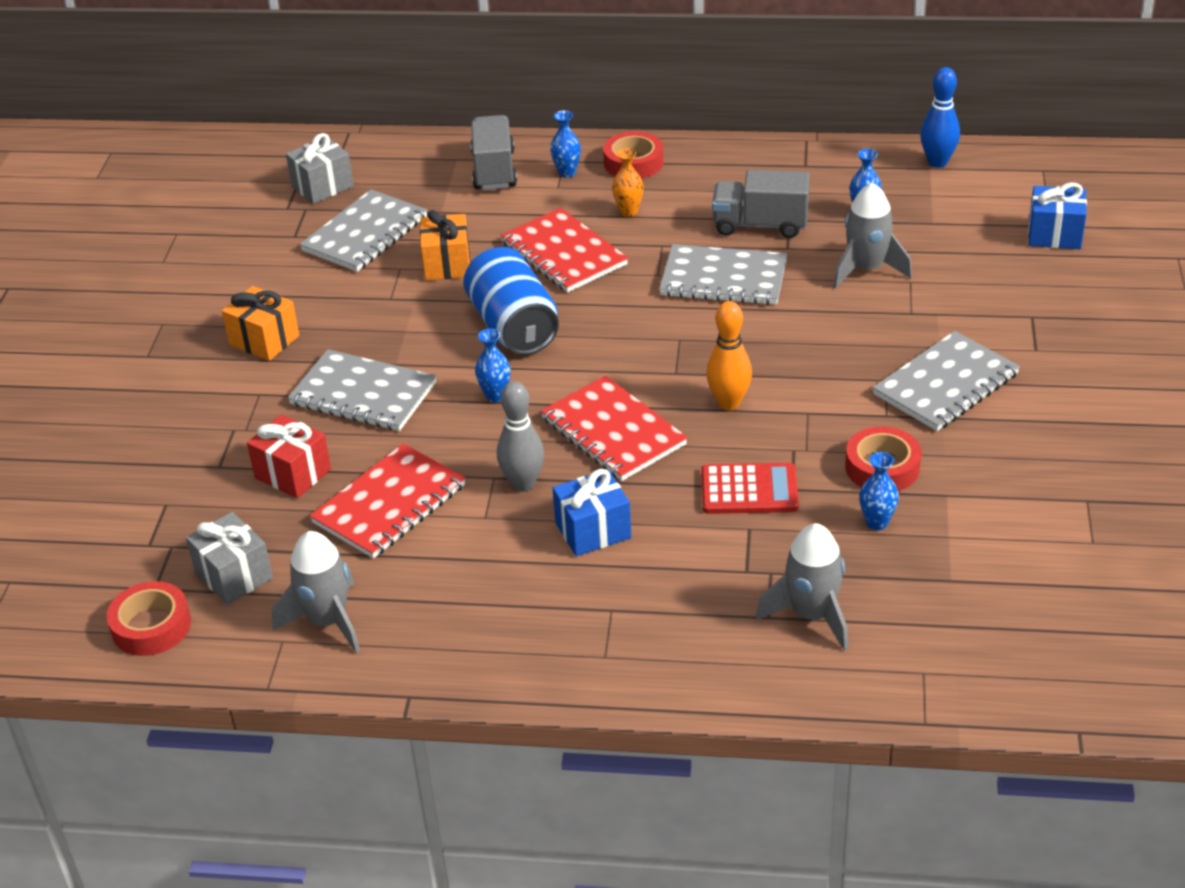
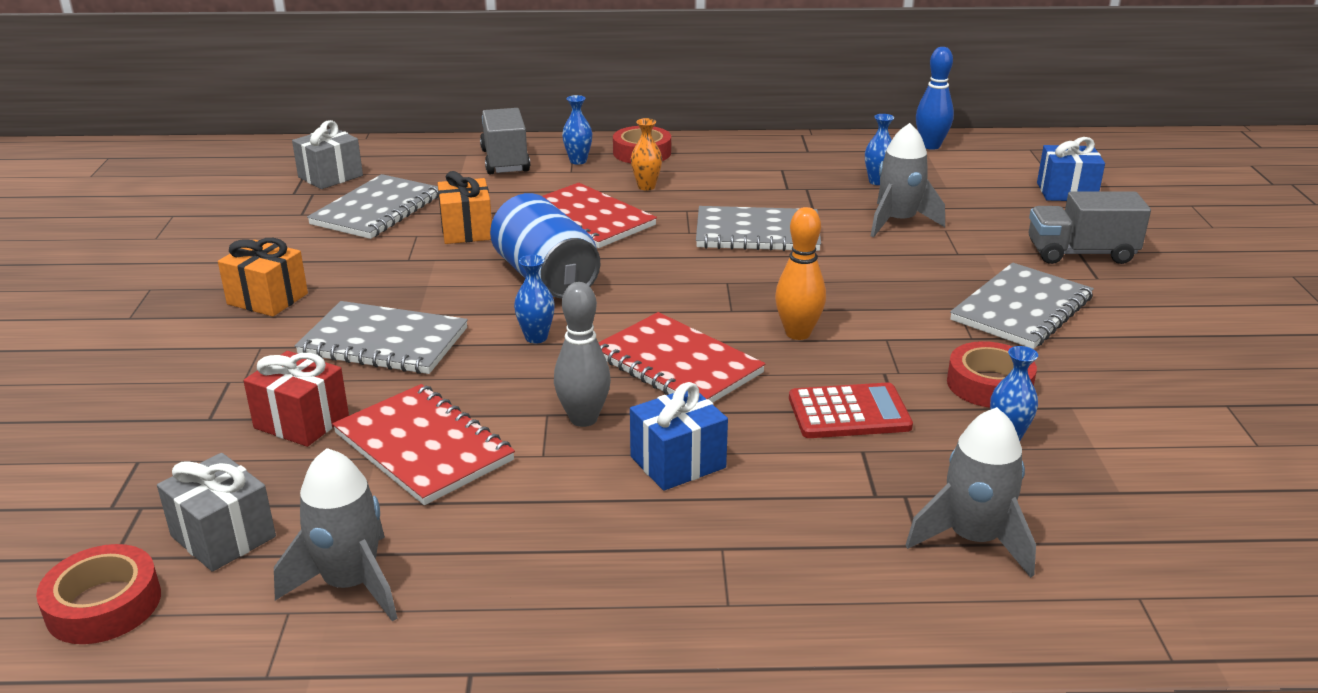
camera: 10 degrees left, 10 degrees down
(389, 504) = (423, 447): red notebook -> red notebook turned 75 degrees counterclockwise
(760, 225) = (780, 193): grey truck -> grey truck (1080, 253)

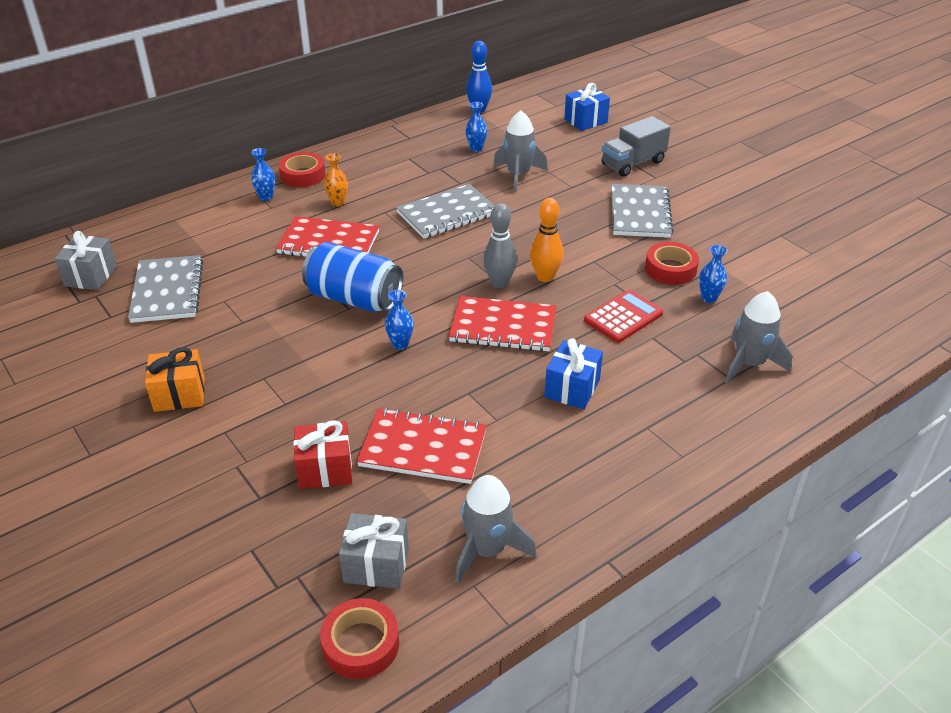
camera: 35 degrees left, 10 degrees up
(384, 342) = (306, 390): grey notebook -> none
(467, 230) = (256, 283): orange gift -> none
(505, 161) = (212, 215): grey truck -> none
(583, 419) = (492, 386): grey bowling pin -> grey bowling pin (499, 283)

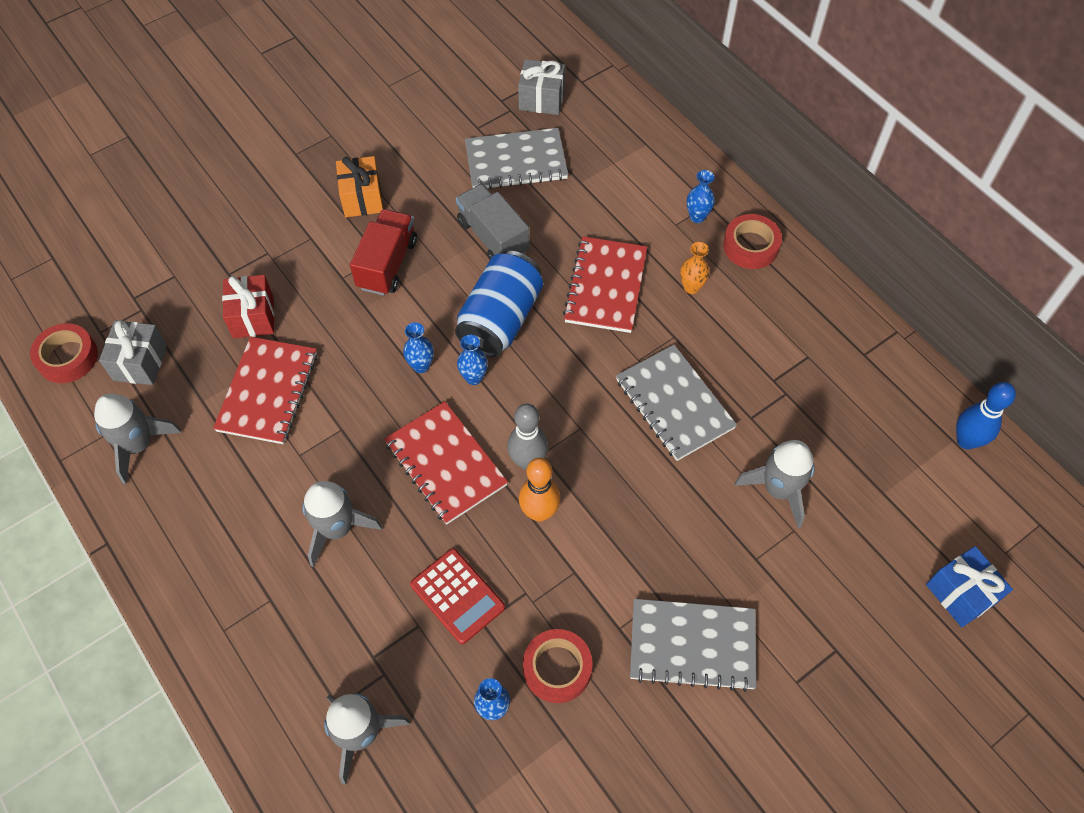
camera: 90 degrees right, 20 degrees up
(275, 372) = (387, 264): none -> red truck
(476, 148) = (846, 437): blue vase -> blue vase (474, 377)
(503, 326) = (446, 464): red notebook -> red notebook turned 45 degrees counterclockwise
(572, 388) = (337, 529): blue gift -> grey rocket
(633, 163) = (834, 652): grey truck -> grey truck (493, 237)

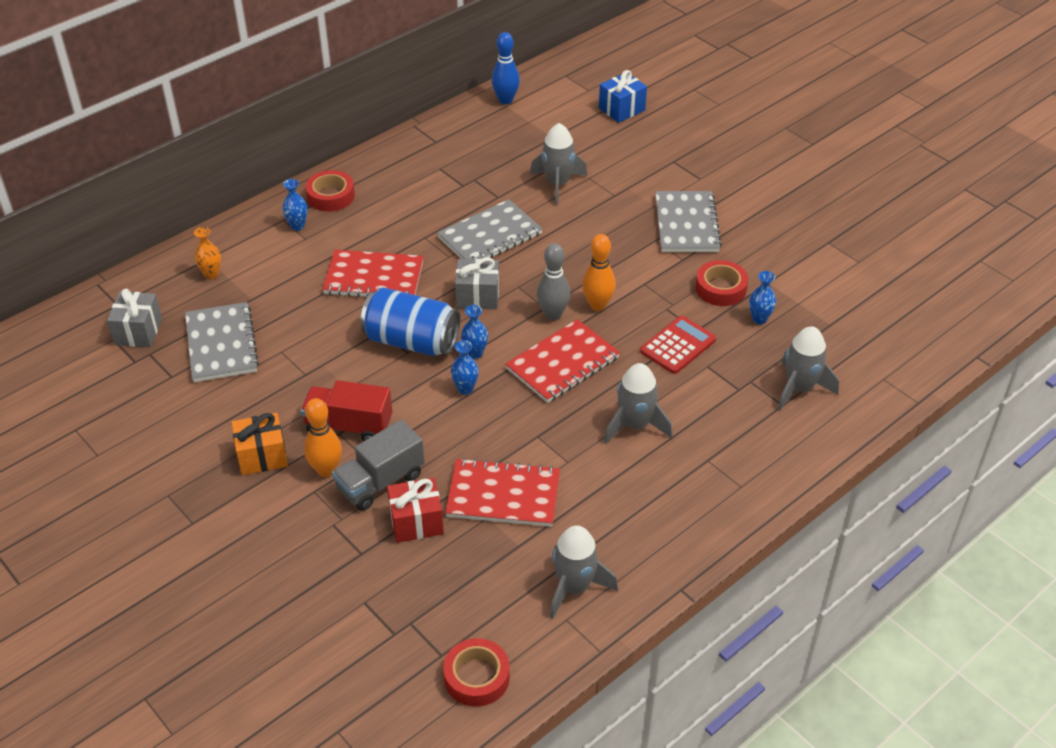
camera: 95 degrees left, 15 degrees down
(140, 363) = (478, 607): grey gift -> grey gift (477, 296)
(334, 247) = (326, 470): none -> orange bowling pin
(493, 237) = (317, 353): grey truck -> grey truck (380, 482)
(691, 287) = (374, 228): orange vase -> orange vase (211, 274)

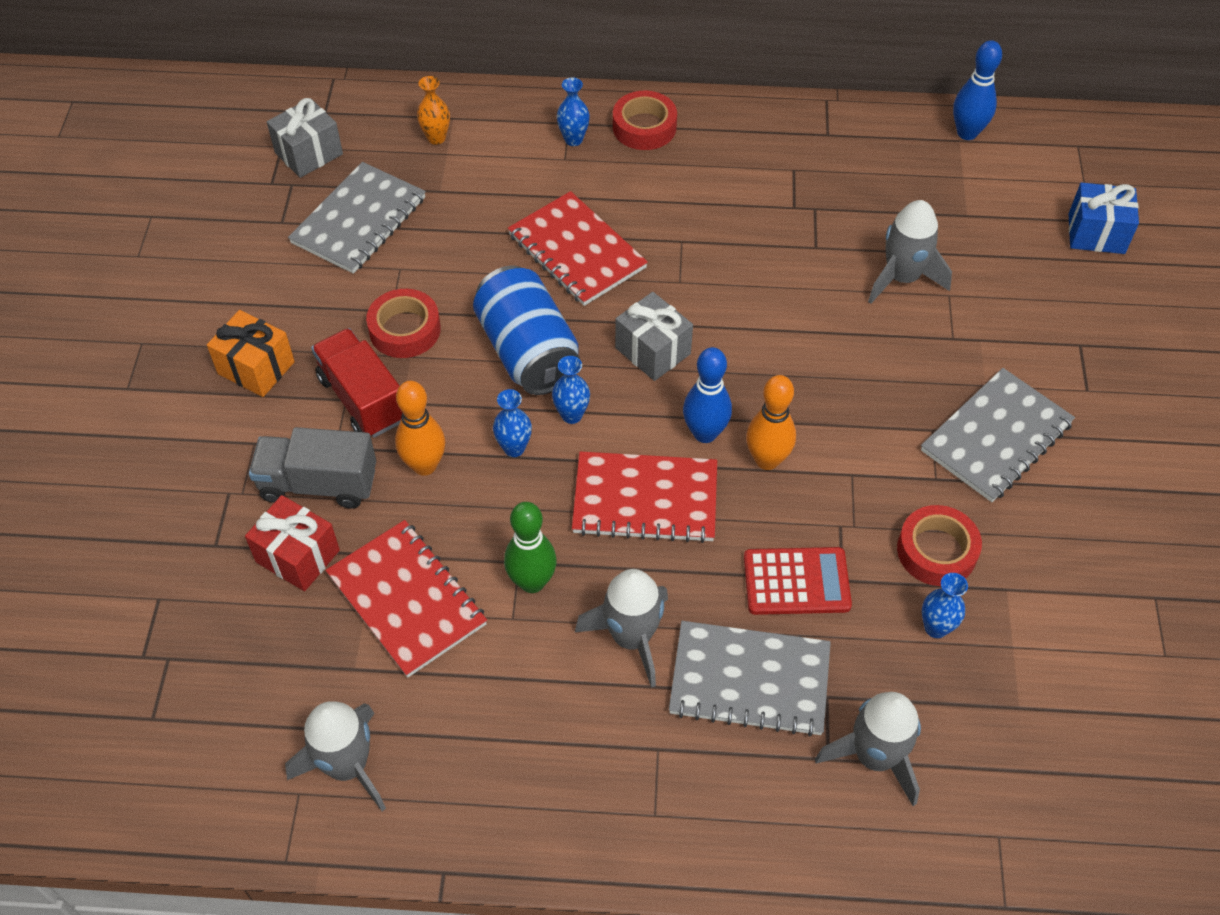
camera: 45 degrees right, 10 degrees up
(326, 470) = (289, 429): orange bowling pin -> orange bowling pin (424, 465)
(476, 677) = (151, 773): red tape -> red tape (405, 330)
(490, 236) = (750, 288): grey notebook -> grey notebook (749, 680)
(553, 314) = (705, 433): grey bowling pin -> blue bowling pin
(556, 439) = (532, 582): none -> green bowling pin

